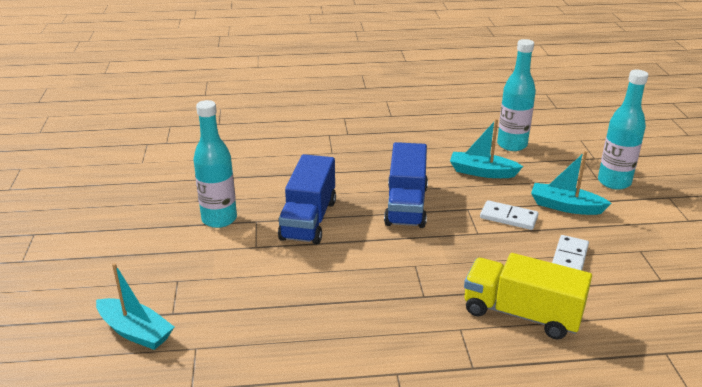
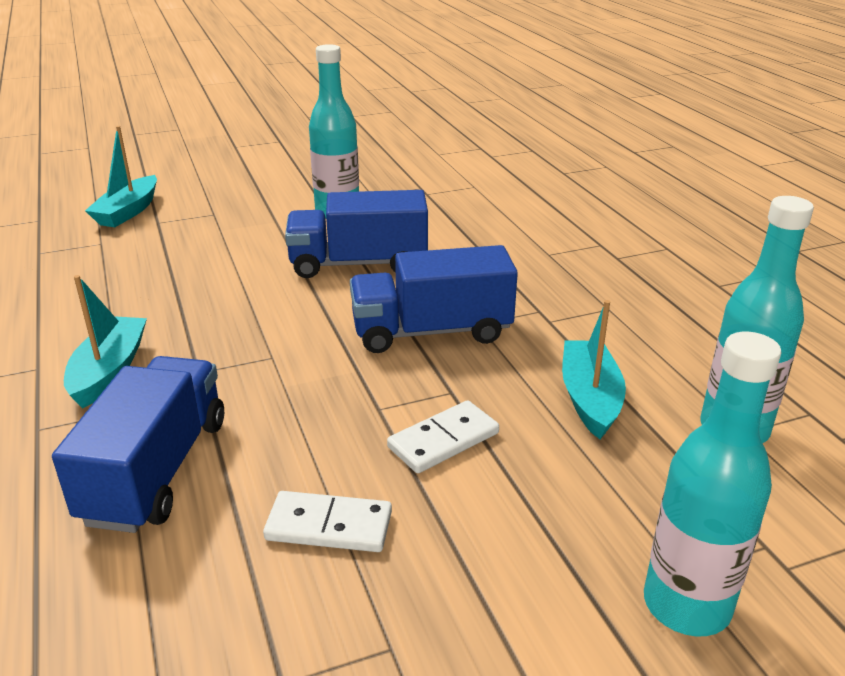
camera: 75 degrees right, 0 degrees up
(508, 217) = (443, 440): white domino -> white domino turned 45 degrees clockwise
(521, 314) = (157, 470): yellow truck -> blue truck
(565, 207) = (522, 518): turquoise boat -> turquoise boat (109, 371)

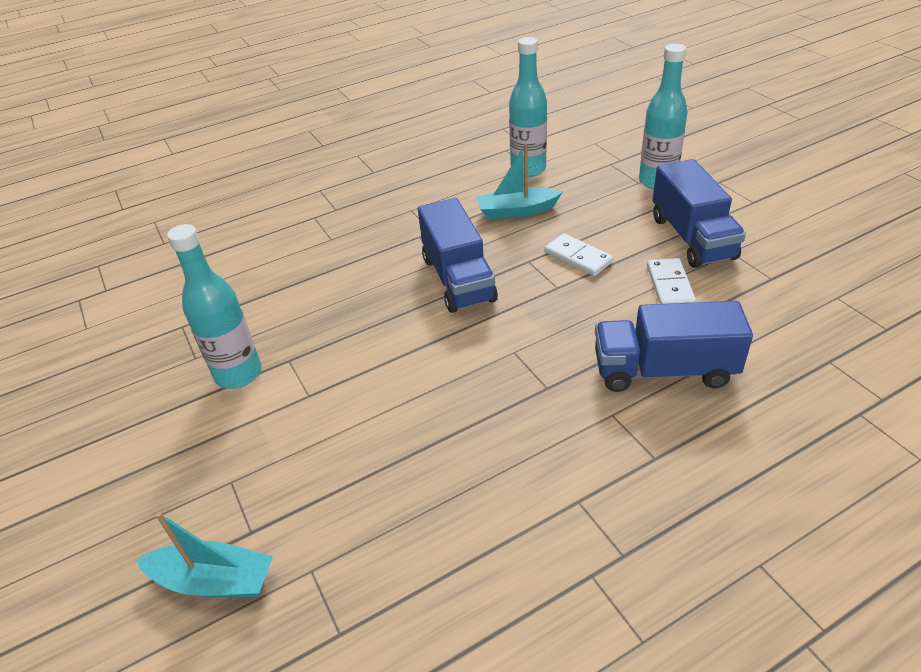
camera: 95 degrees left, 10 degrees up
(109, 371) = (565, 444): turquoise boat -> none
(358, 264) = (354, 336): blue truck -> blue truck (692, 238)

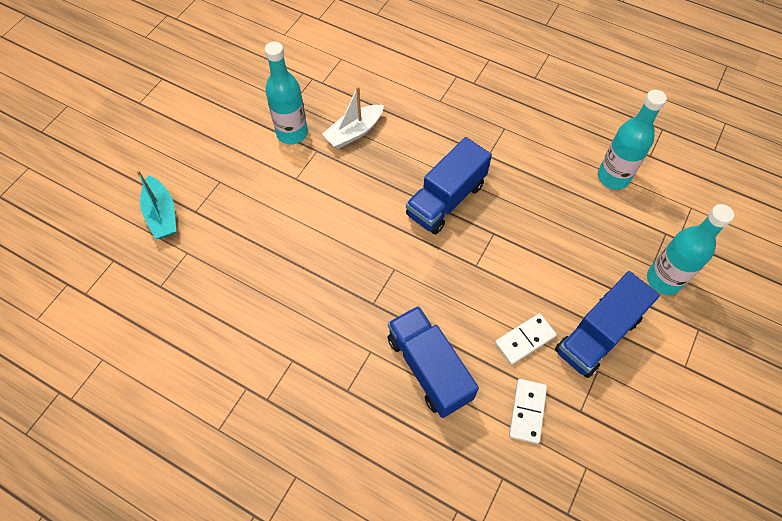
camera: 55 degrees right, 20 degrees up
(298, 317) = (354, 132): none -> white boat
(517, 211) = (549, 197): turquoise boat -> none
(578, 257) = (519, 264): white domino -> white domino (527, 411)

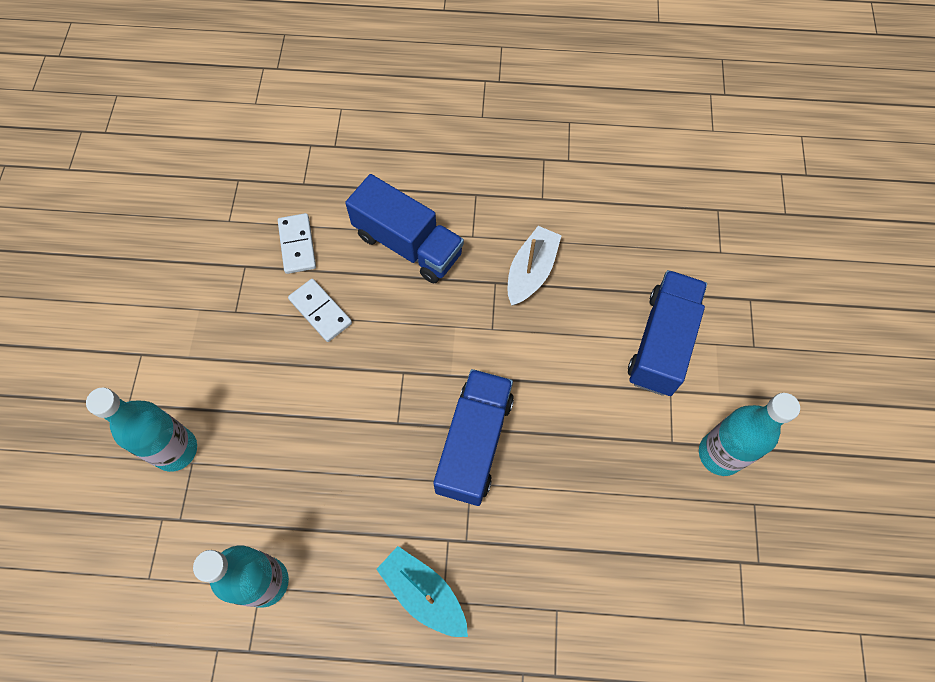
camera: 155 degrees right, 5 degrees up
(162, 214) = (782, 280): turquoise boat -> turquoise boat (424, 594)
(354, 132) = (643, 494): white boat -> white boat (531, 272)
(525, 340) = (320, 311): white domino -> white domino turned 75 degrees counterclockwise
(597, 335) = (243, 349): blue truck -> blue truck (661, 342)

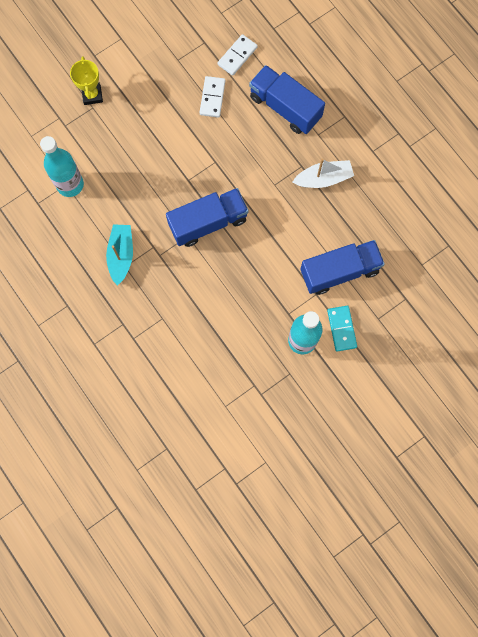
camera: 50 degrees right, 10 degrees up
(175, 449) = (92, 95): turquoise bottle -> yellow trophy
(408, 244) = (285, 107): blue truck -> blue truck turned 135 degrees clockwise
(738, 396) = (342, 329): none -> turquoise domino

